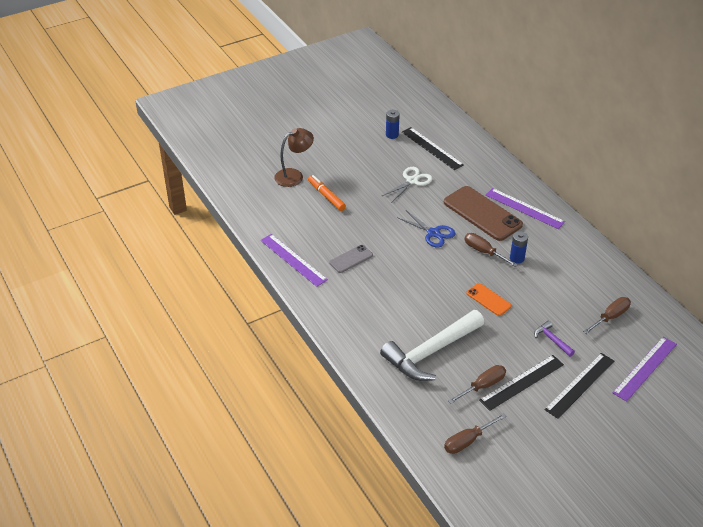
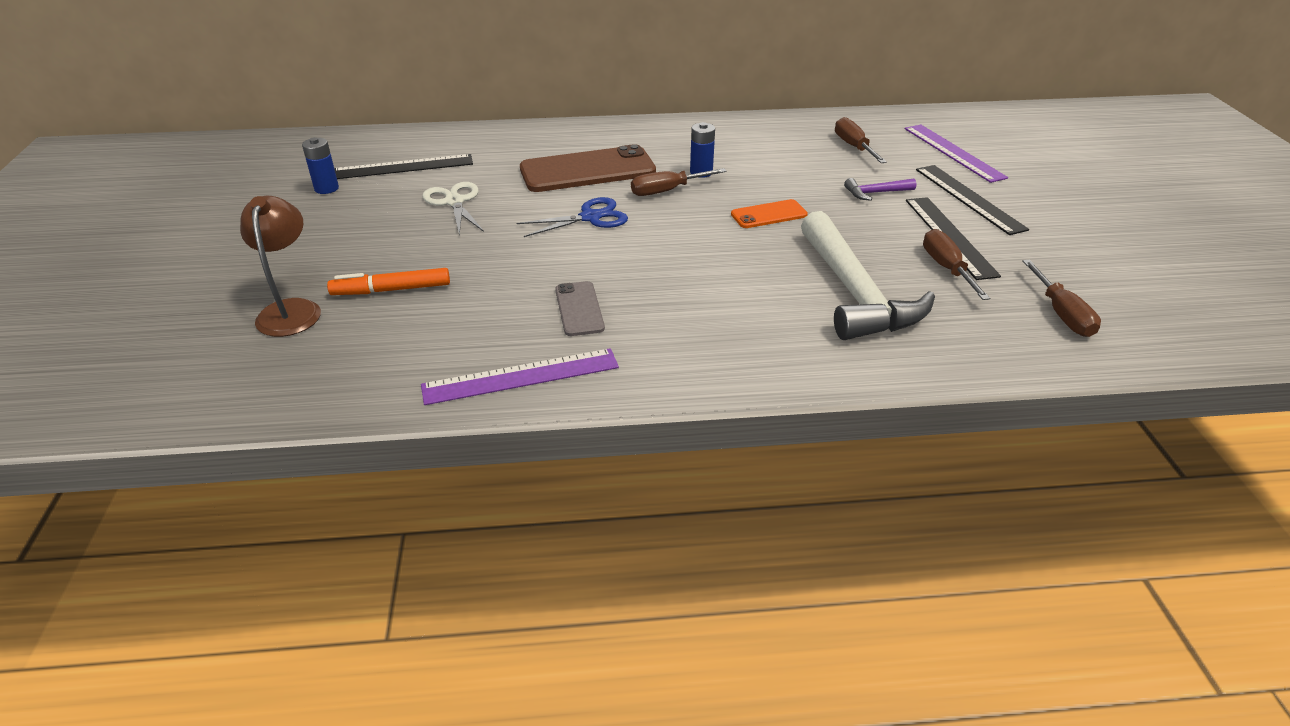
camera: 65 degrees left, 5 degrees down
(524, 208) = (607, 141): purple ruler -> none

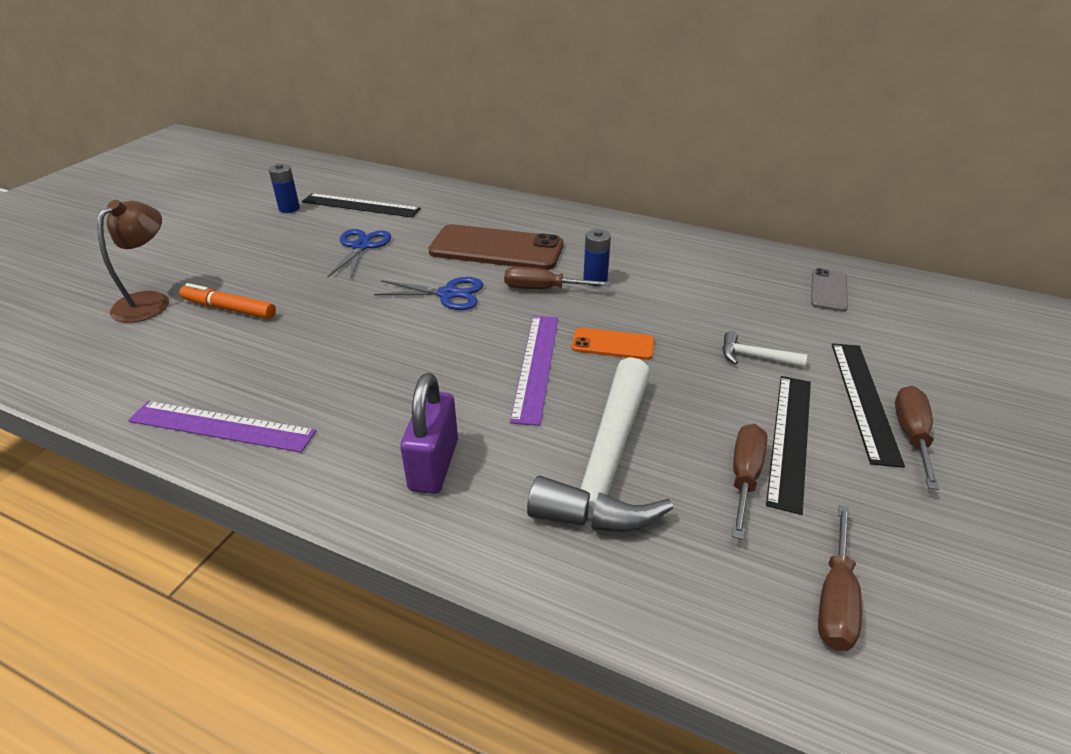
camera: 30 degrees right, 0 degrees up
(454, 202) = (361, 246): white scissors -> blue scissors
(579, 309) = (338, 379): grey phone -> grey phone (828, 290)
(735, 337) = (434, 465): none -> purple padlock
(854, 147) = (785, 297): brown screwdriver -> brown screwdriver (911, 435)
(875, 193) = (754, 357): purple hammer -> white hammer
(953, 152) = (902, 337): purple ruler -> purple ruler (536, 366)

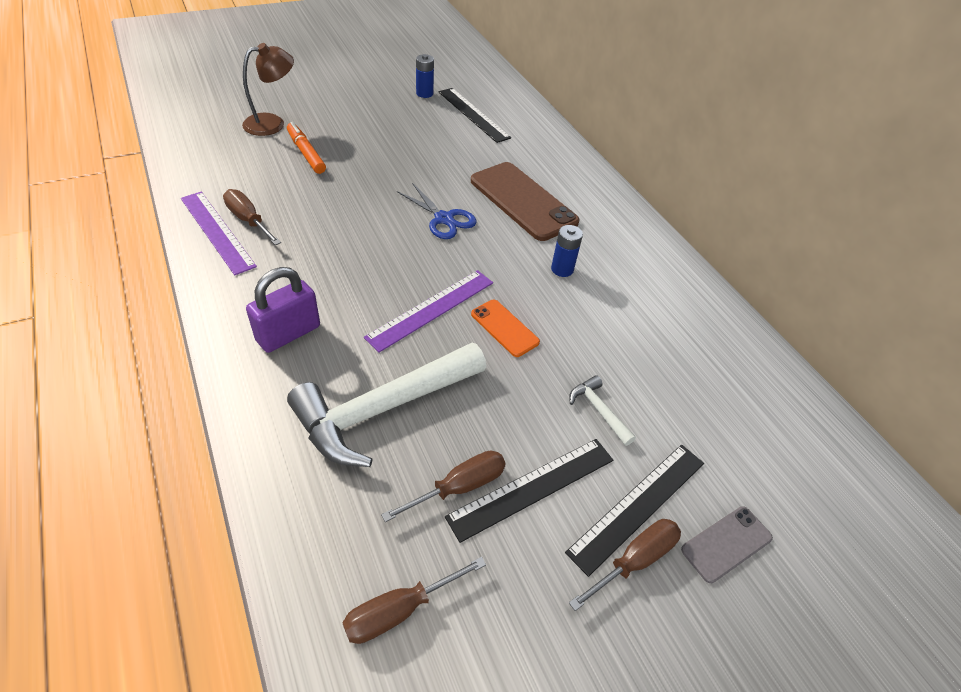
camera: 35 degrees right, 10 degrees up
(361, 246) = (434, 149): blue scissors -> none
(543, 289) = (513, 254): brown screwdriver -> brown screwdriver (248, 220)
(828, 290) = (753, 400): grey phone -> grey phone (726, 544)

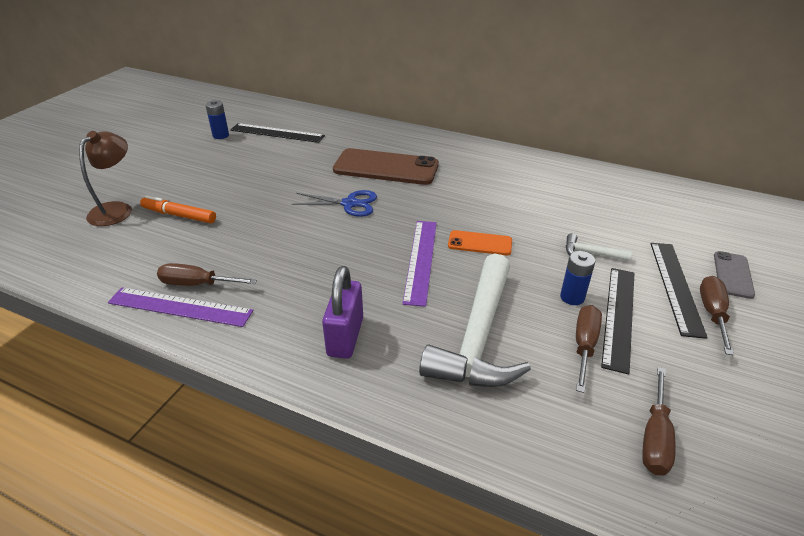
camera: 35 degrees left, 10 degrees down
(562, 269) = (464, 192): blue battery -> blue battery (572, 297)

